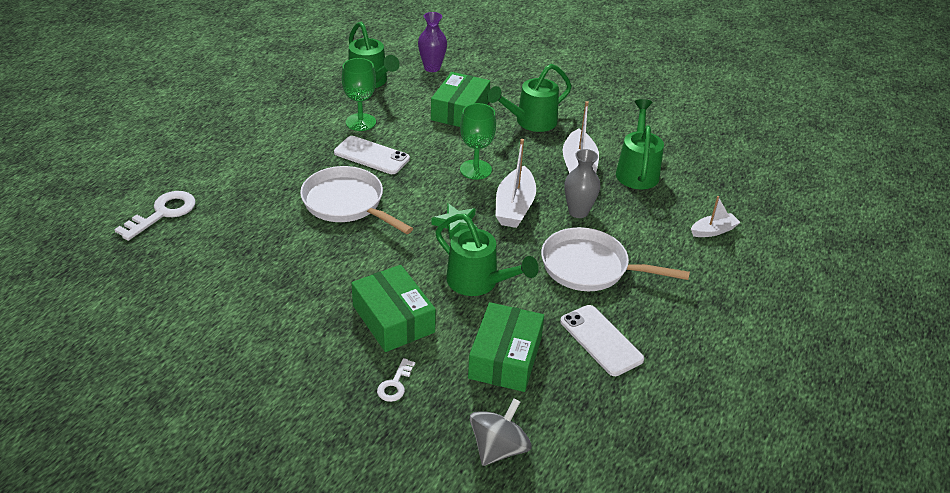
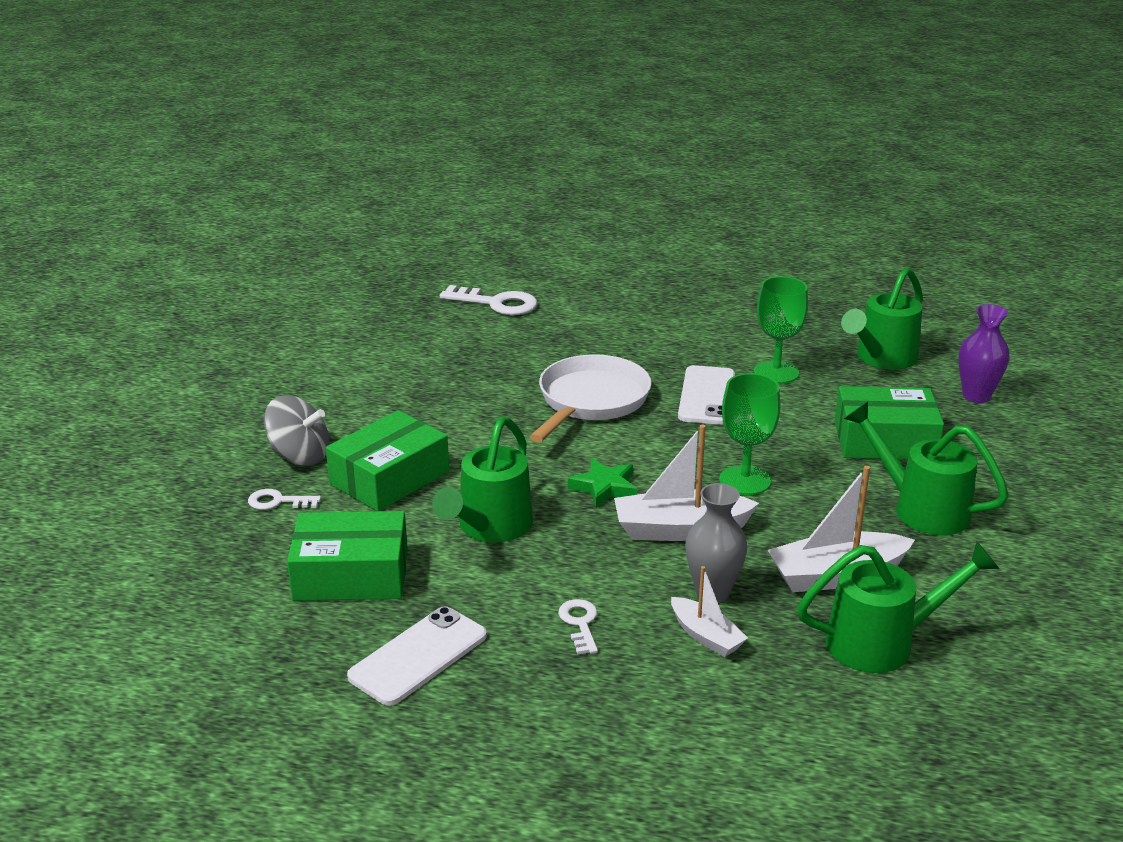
camera: 75 degrees right, 10 degrees down
(498, 448) = (190, 596): grey spinning top -> grey spinning top (299, 456)
(590, 267) = (580, 623): white pan -> white key
(713, 231) = (772, 759): white boat -> white boat (706, 636)

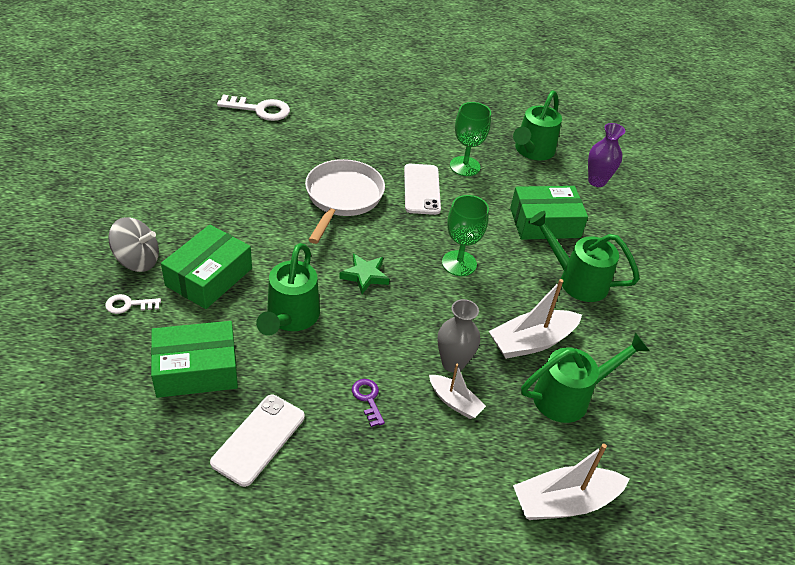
camera: 15 degrees left, 15 degrees up
(580, 623) = (368, 399): white key -> purple key
(680, 529) = (422, 310): white boat -> white boat (564, 502)

